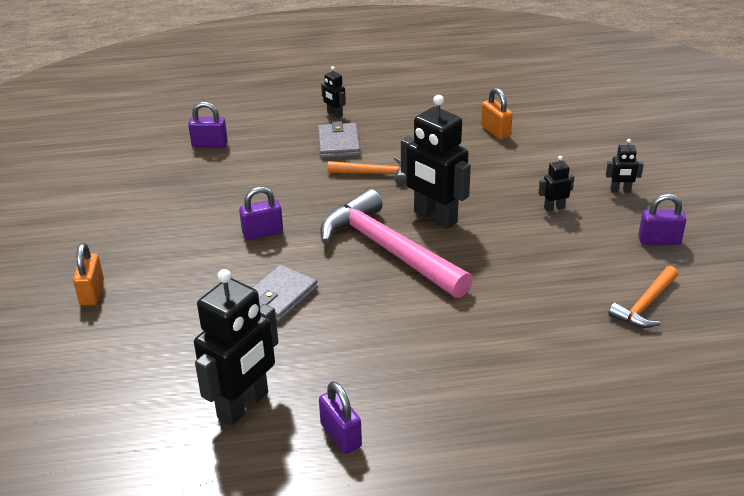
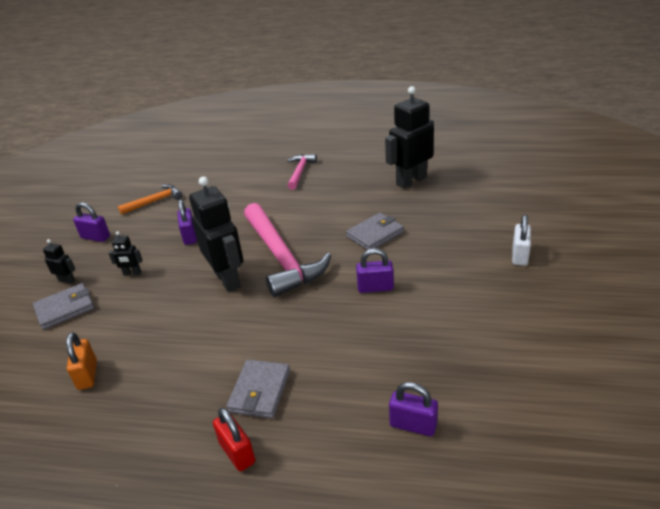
camera: 160 degrees left, 0 degrees up
(92, 293) = (519, 255): orange padlock -> white padlock
(334, 114) = (237, 453): black robot -> red padlock
(341, 435) = (362, 165): purple padlock -> purple padlock (190, 236)
(374, 174) = (248, 337): orange hammer -> none
(450, 401) = (300, 172): none -> pink hammer
(584, 168) = (65, 309): none -> grey wallet

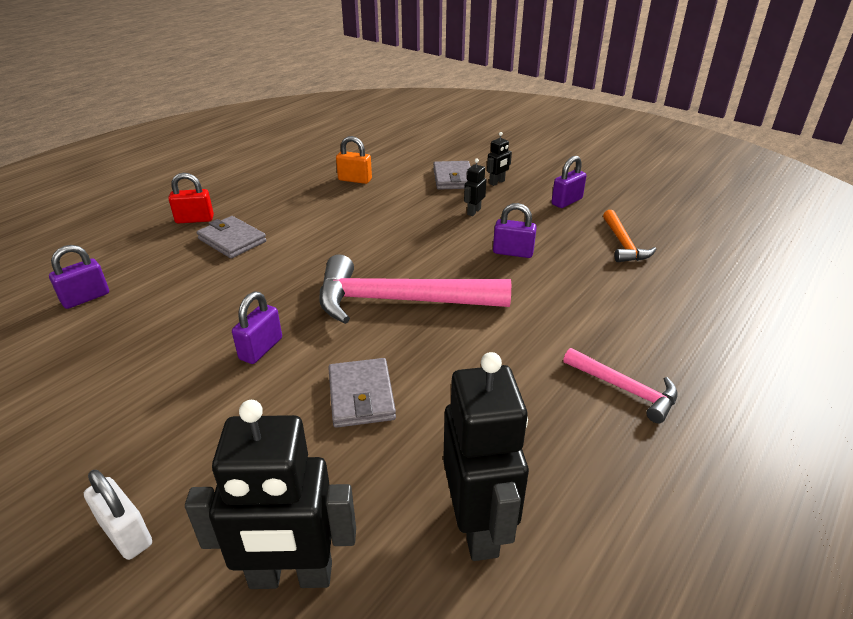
camera: 115 degrees right, 0 degrees up
(228, 279) = (400, 258): black robot -> black robot (291, 576)

